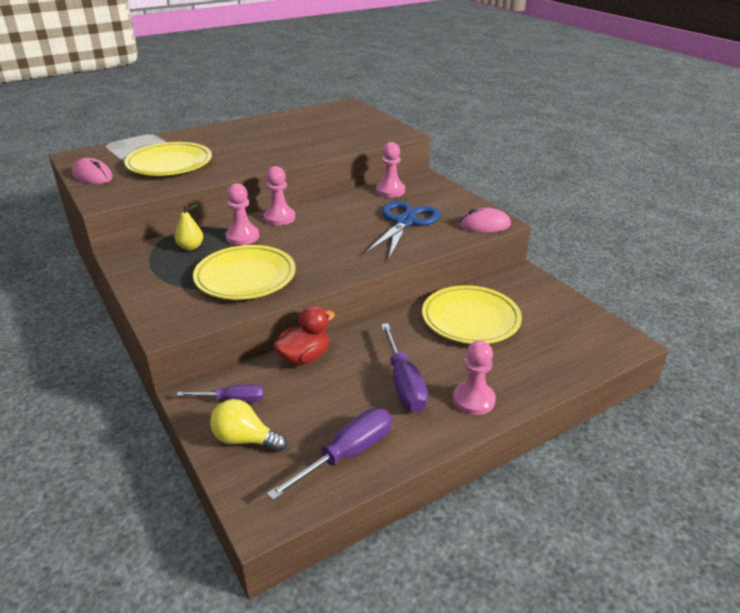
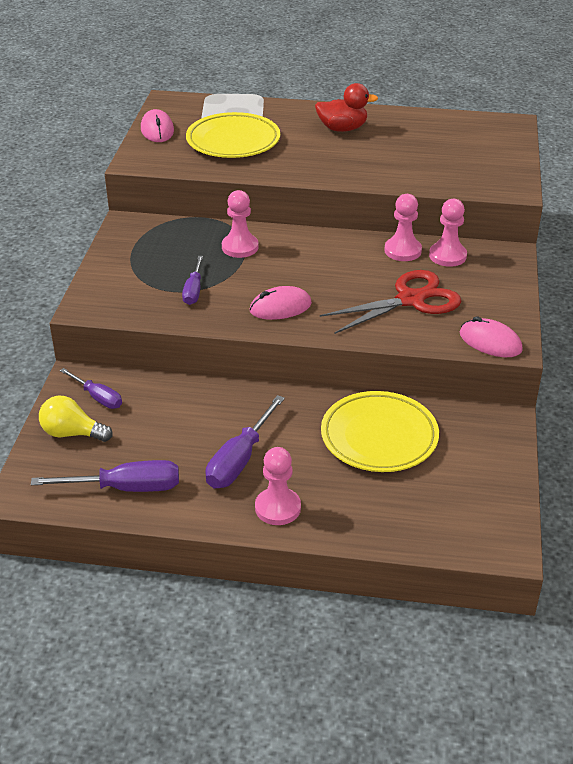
camera: 40 degrees right, 5 degrees up
(190, 247) = (186, 238): yellow pear -> none
(245, 277) = (193, 290): yellow plate -> purple screwdriver
(245, 439) = (72, 433): yellow light bulb -> yellow light bulb turned 45 degrees counterclockwise
(279, 218) = (297, 240): pink pawn -> pink pawn (402, 251)
(304, 358) = (190, 392): red duck -> red duck (342, 129)
(327, 261) = (280, 307): none -> pink mouse
(405, 222) = (410, 300): blue scissors -> red scissors

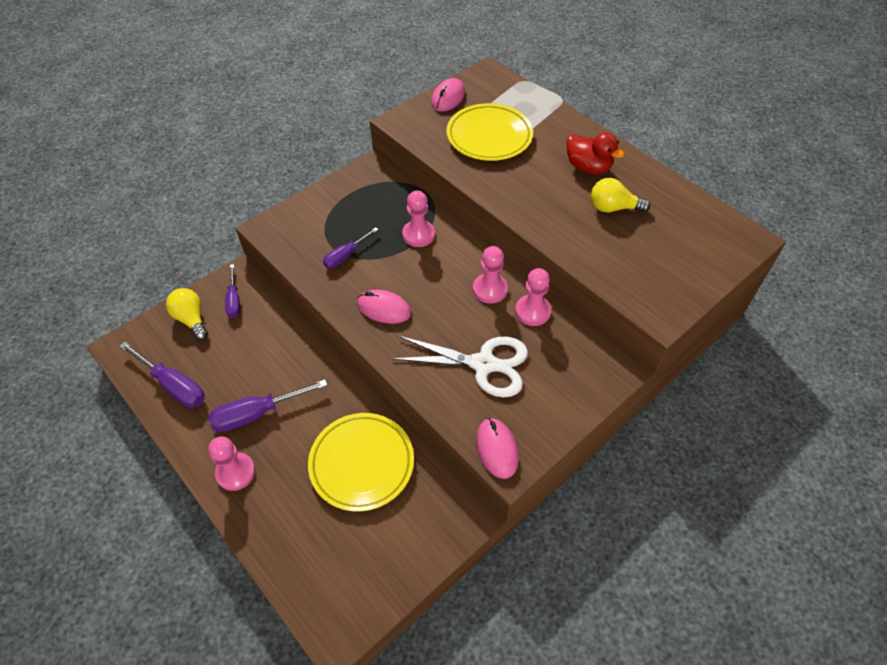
camera: 40 degrees right, 15 degrees up
(396, 145) = (613, 208): none -> yellow light bulb
(410, 300) = (483, 364): red scissors -> white scissors
(447, 256) = (562, 339): pink pawn -> pink pawn (490, 289)

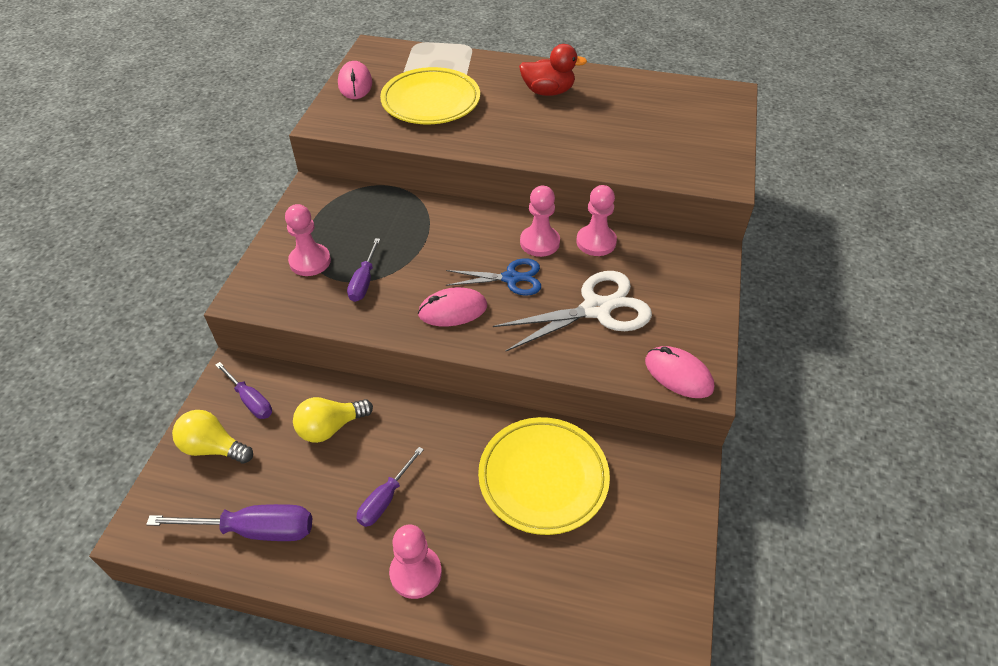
camera: 35 degrees left, 5 degrees down
(257, 413) = (385, 499): purple screwdriver -> purple screwdriver, size x0.63
(418, 235) = (423, 227): pink pawn -> pink pawn (310, 261)
(444, 306) = (511, 278): none -> blue scissors
(613, 208) = (602, 115): yellow light bulb -> yellow light bulb (330, 427)

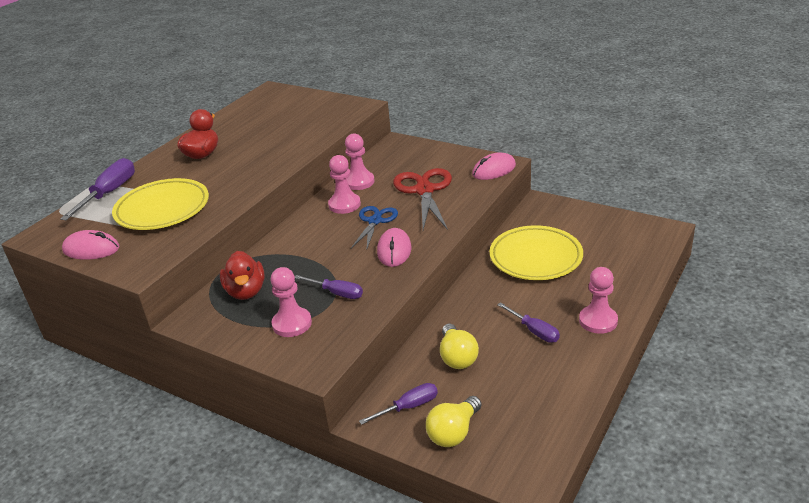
camera: 70 degrees left, 15 degrees down
(254, 530) = (545, 405): purple screwdriver -> purple screwdriver (109, 193)
(359, 213) = (246, 291): none -> red duck
(596, 309) = (424, 190): white scissors -> red scissors

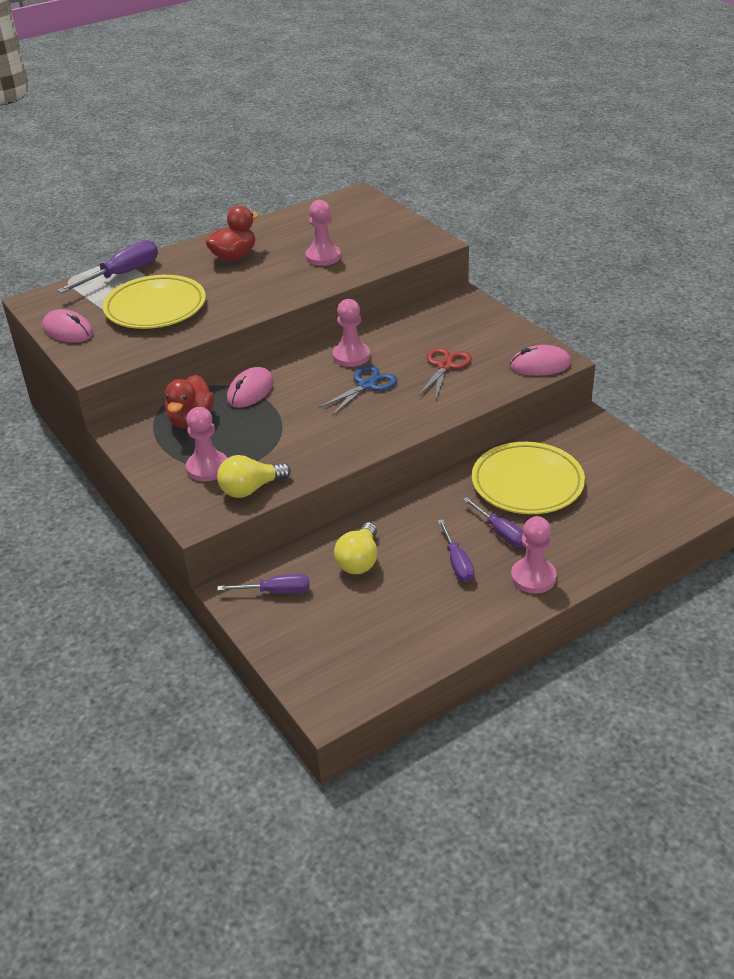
camera: 25 degrees right, 5 degrees up
(336, 293) = (270, 451): purple screwdriver -> purple screwdriver (500, 532)
(359, 182) = (386, 334): pink pawn -> pink pawn (323, 257)
(394, 250) = (360, 424): pink mouse -> pink mouse (250, 391)
(424, 190) = (445, 366): red scissors -> red scissors, size x0.64
(454, 432) = (298, 632): yellow light bulb -> yellow light bulb (250, 489)

